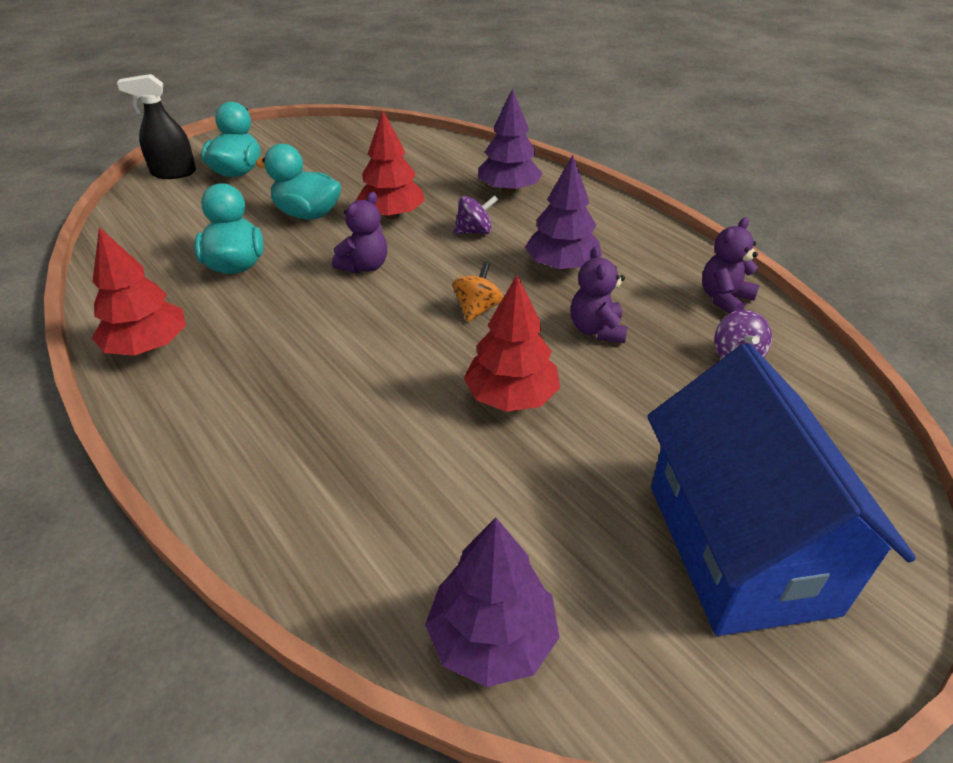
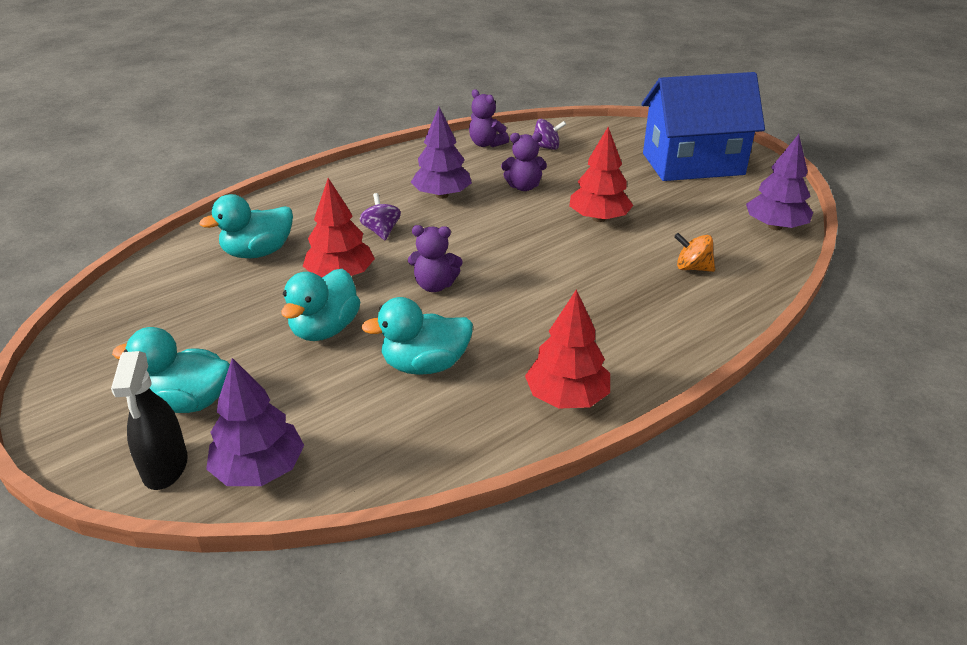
camera: 90 degrees left, 5 degrees down
(364, 266) = (434, 285): purple teddy bear -> purple teddy bear turned 150 degrees clockwise
(437, 174) = (258, 252): none -> turquoise duck
(477, 309) = (500, 230): orange spinning top -> orange spinning top (692, 268)
(509, 190) = (307, 214): purple tree -> purple tree (259, 469)

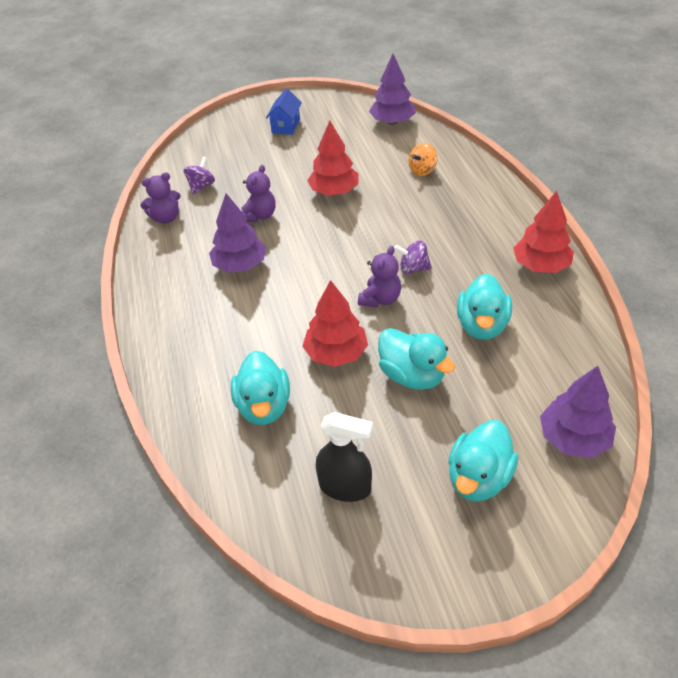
camera: 65 degrees left, 10 degrees up
(165, 467) = (557, 499): black spray bottle -> black spray bottle (345, 487)
(381, 231) = (278, 314): purple spinning top -> purple spinning top (413, 269)
(693, 164) = (286, 126): blue house -> blue house, size x0.43

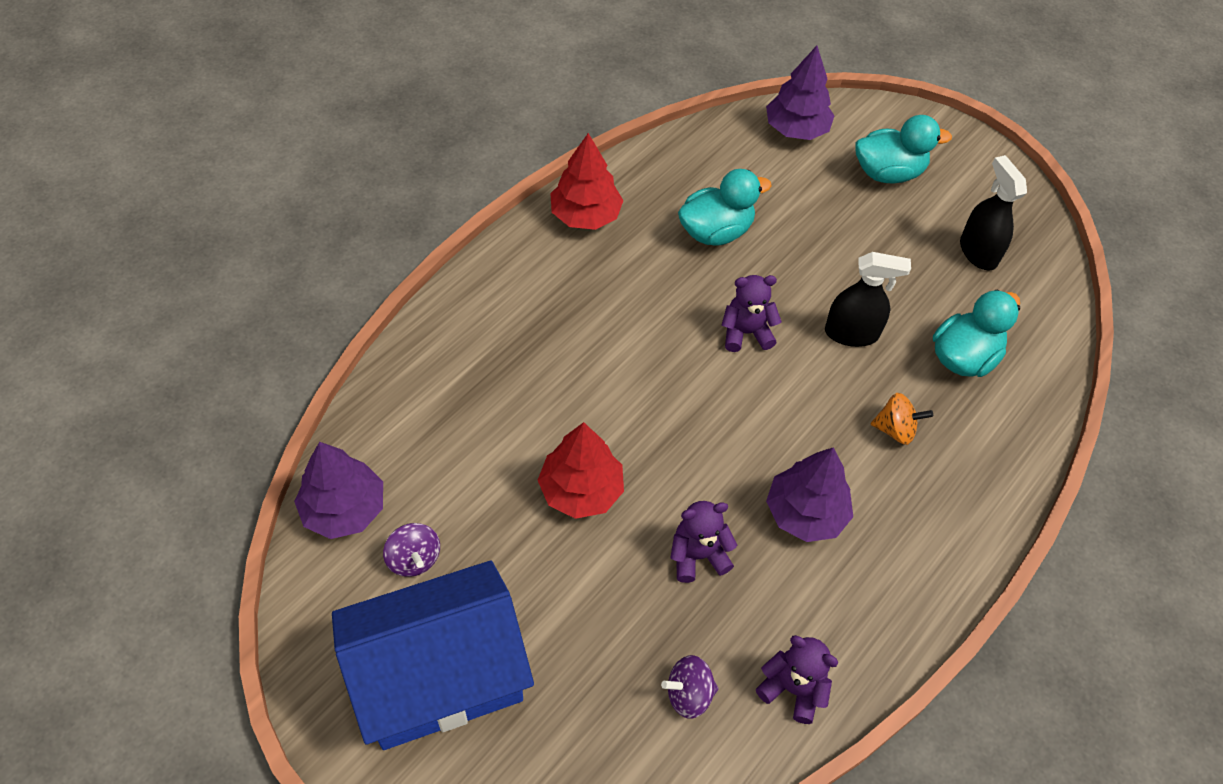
camera: 130 degrees left, 10 degrees up
(286, 126) = (439, 677): blue house -> blue house, size x2.34
(336, 353) = (851, 333): red tree -> black spray bottle
(412, 376) = (825, 259): turquoise duck -> none
(413, 269) = (674, 325): purple spinning top -> purple spinning top (414, 559)
(422, 170) = (463, 404): orange spinning top -> orange spinning top (895, 429)

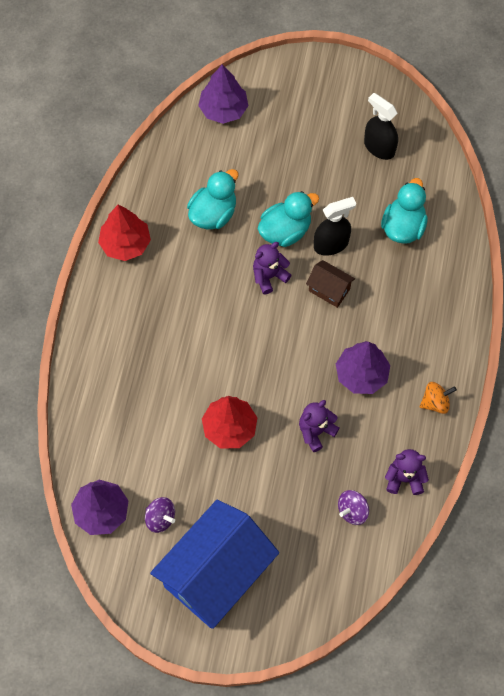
camera: 25 degrees left, 10 degrees up
(818, 386) = (329, 290): none -> brown house
(888, 173) = (297, 115): turquoise duck -> turquoise duck (285, 231)
(895, 429) = (386, 295): orange spinning top -> orange spinning top (435, 402)

